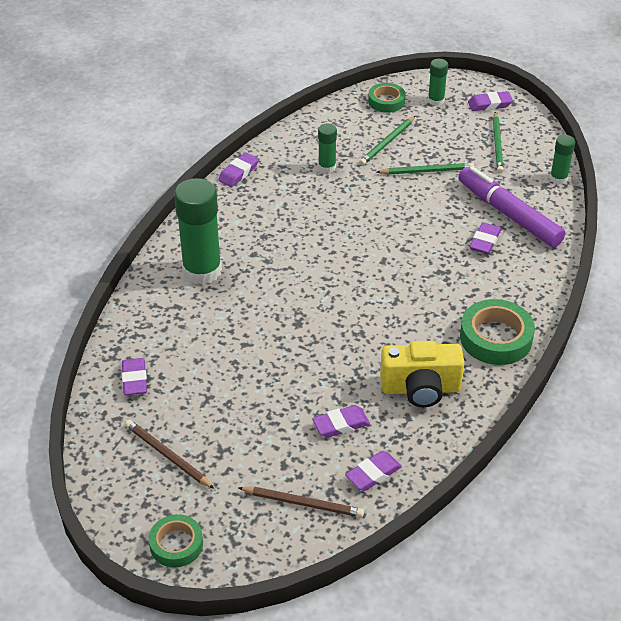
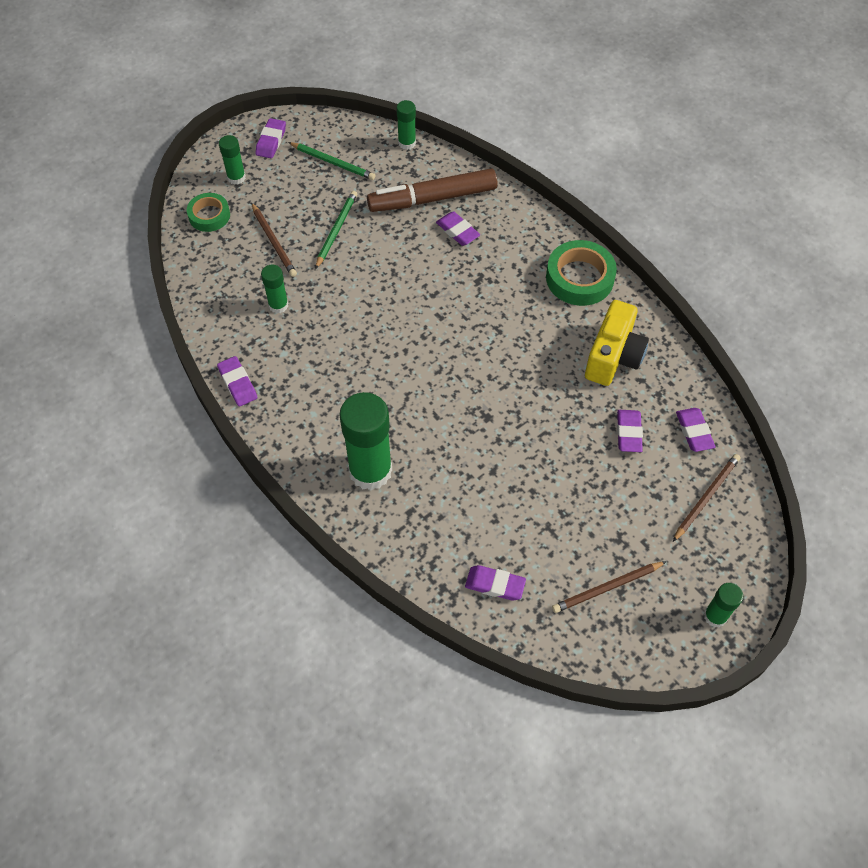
camera: 65 degrees left, 15 degrees up
(176, 544) = (715, 616): green tape -> green glue stick
(387, 142) = (274, 242): green pencil -> brown pencil
(509, 214) = (432, 198): purple marker -> brown marker

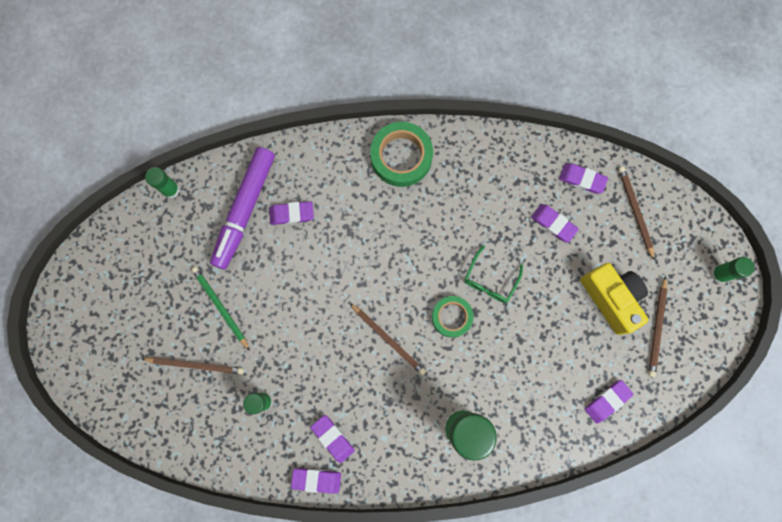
camera: 55 degrees left, 20 degrees up
(209, 215) = (127, 401): green tape -> green tape (452, 317)
(236, 177) = (102, 353): green glue stick -> none
(271, 141) = (82, 298): purple eraser -> purple eraser (333, 438)
(333, 162) = (146, 263): green pencil -> none
(406, 364) = (388, 339): none -> brown pencil
(432, 198) = (244, 210): brown marker -> purple marker
(528, 412) = (490, 280): none -> green glasses
(613, 357) = (485, 186): yellow camera -> yellow camera (611, 298)

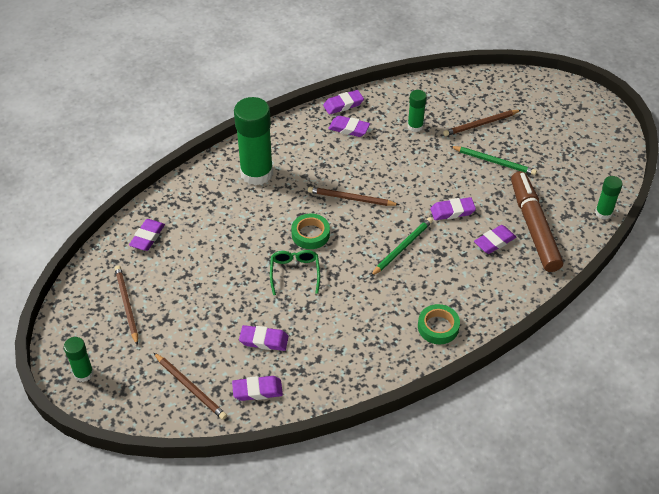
camera: 150 degrees right, 30 degrees down
(244, 210) = (534, 227): purple marker -> brown marker
(304, 269) = (452, 211): none -> purple eraser
(378, 254) = (402, 247): none -> green pencil
(401, 157) = (438, 327): green tape -> green tape, size x0.63
(611, 298) = (179, 308): yellow camera -> none

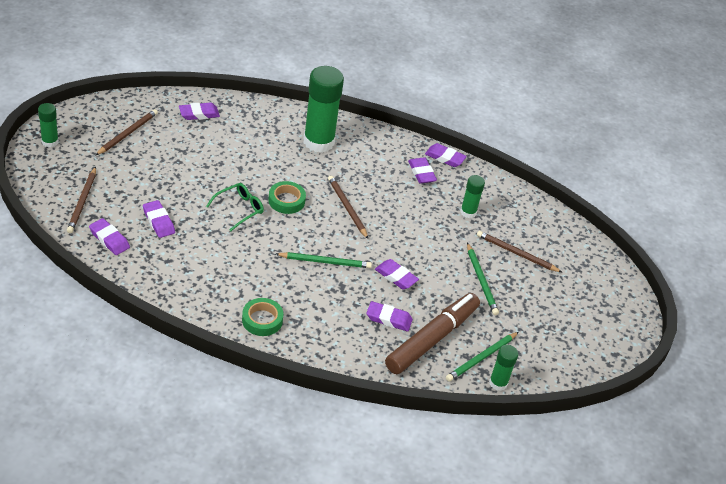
camera: 45 degrees right, 5 degrees down
(573, 208) = (481, 358): none -> green pencil

